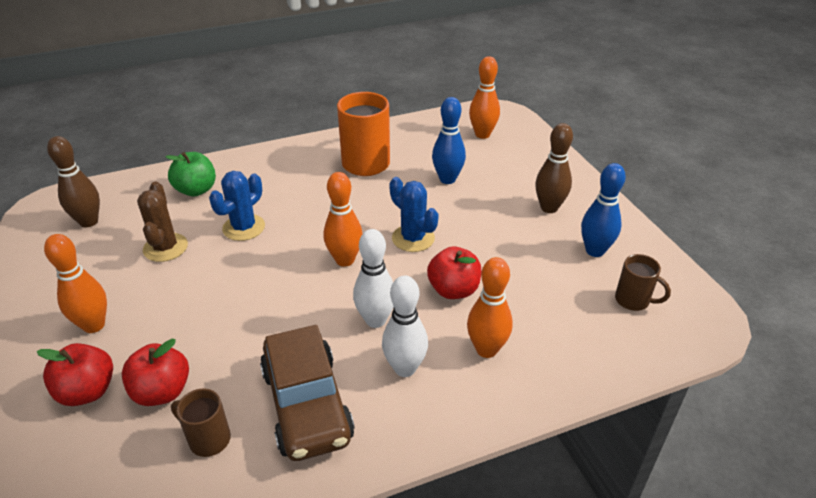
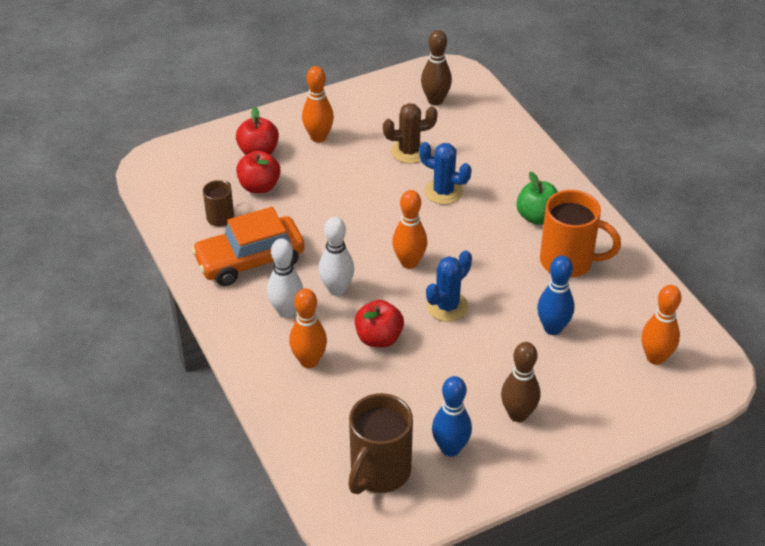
camera: 85 degrees right, 5 degrees up
(196, 190) = (492, 151): green apple -> green apple (537, 217)
(307, 405) = (250, 260): brown car -> orange car
(633, 300) = (379, 472): brown mug -> brown mug, size x1.83

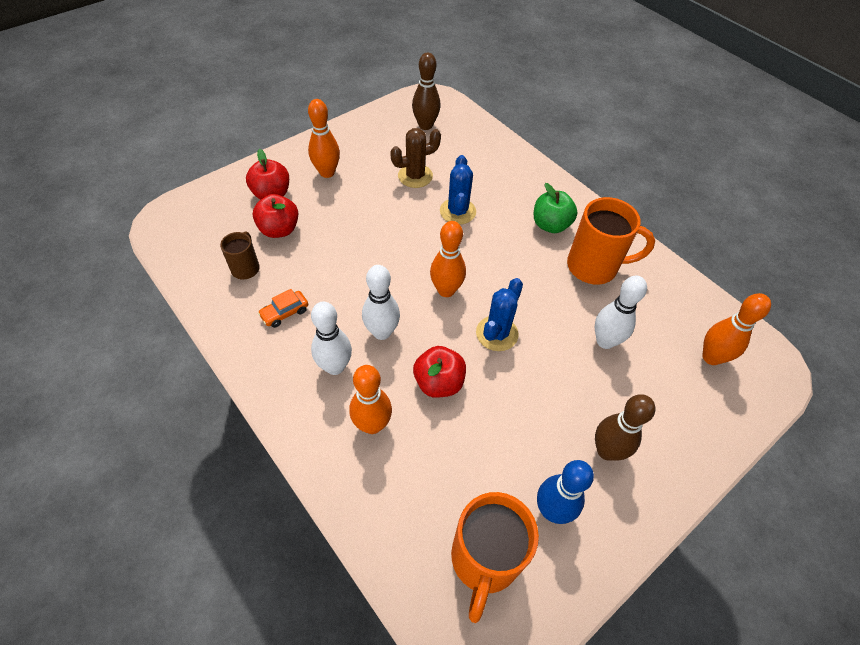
camera: 15 degrees left, 10 degrees up
(250, 260) = (285, 313): orange car -> orange car, size x0.43
(379, 472) = (484, 560): brown mug -> orange mug
(443, 192) = (457, 211): blue cactus -> blue cactus turned 75 degrees clockwise
(552, 328) = (605, 341): blue bowling pin -> white bowling pin

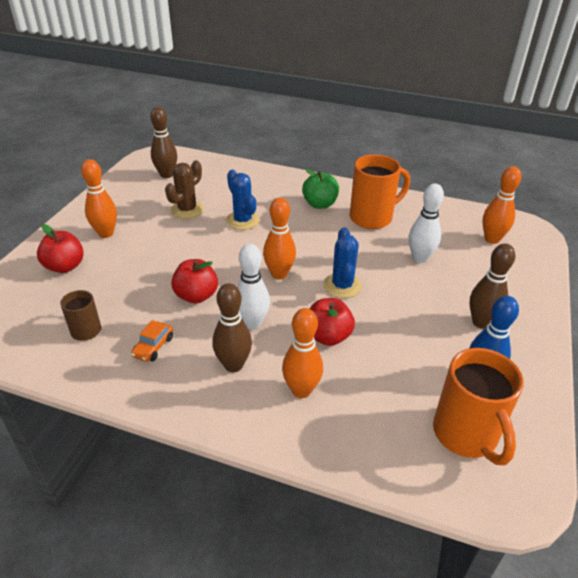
camera: 30 degrees left, 15 degrees down
(279, 229) = (95, 289): red apple -> red apple (196, 296)
(335, 367) = (233, 365): white bowling pin -> brown bowling pin

